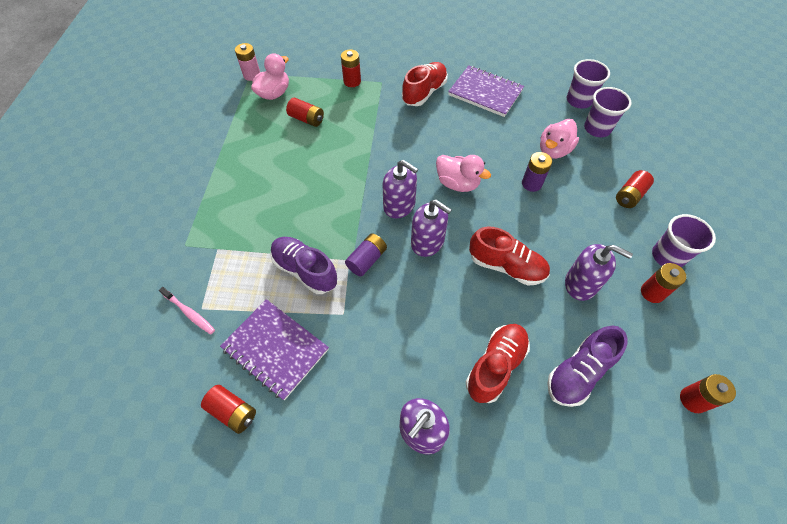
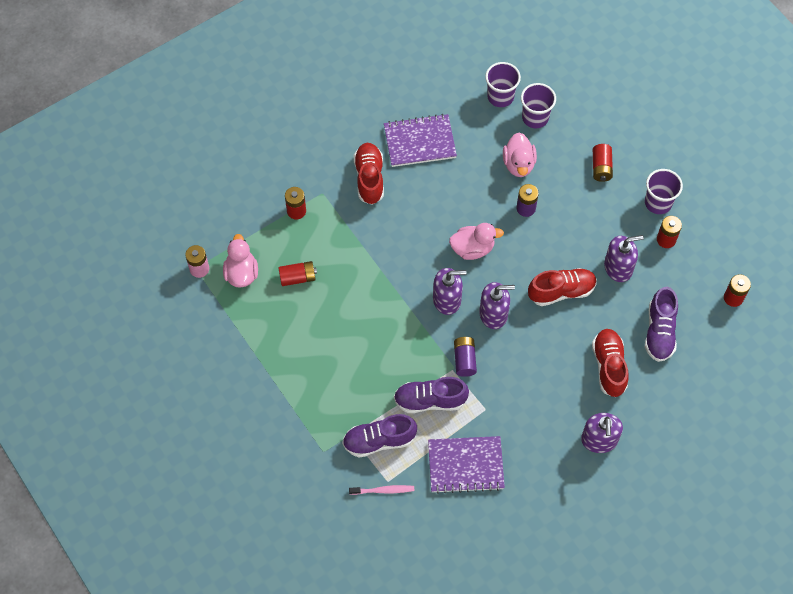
camera: 40 degrees left, 5 degrees up
(232, 270) = (379, 441): none -> purple shoe
(233, 411) = (479, 520): red battery -> none

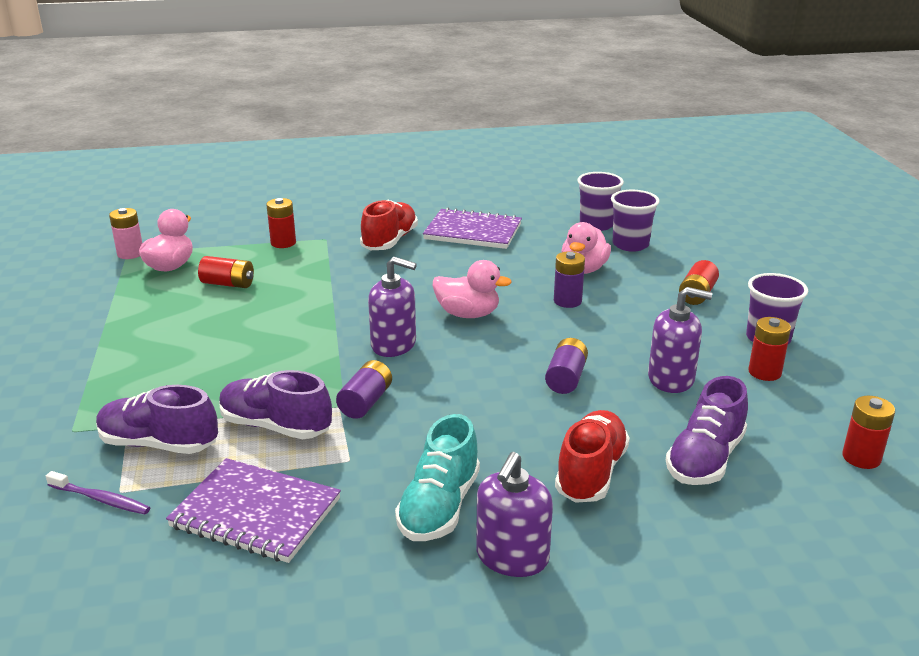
camera: 25 degrees right, 35 degrees down
(383, 490) = (101, 499): pink toothbrush -> purple toothbrush
(493, 314) = (447, 372): purple soap dispenser -> none
(549, 423) = (439, 507): none -> turquoise shoe
(561, 291) = (566, 378): red shoe -> purple battery

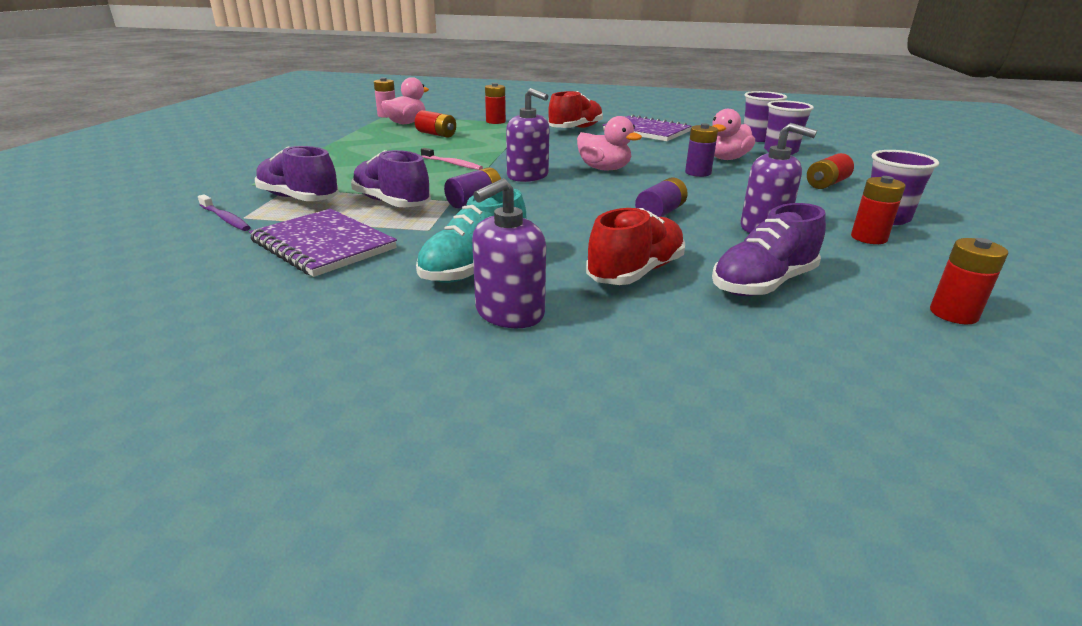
camera: 20 degrees right, 0 degrees up
(292, 340) = (452, 164): none -> pink toothbrush

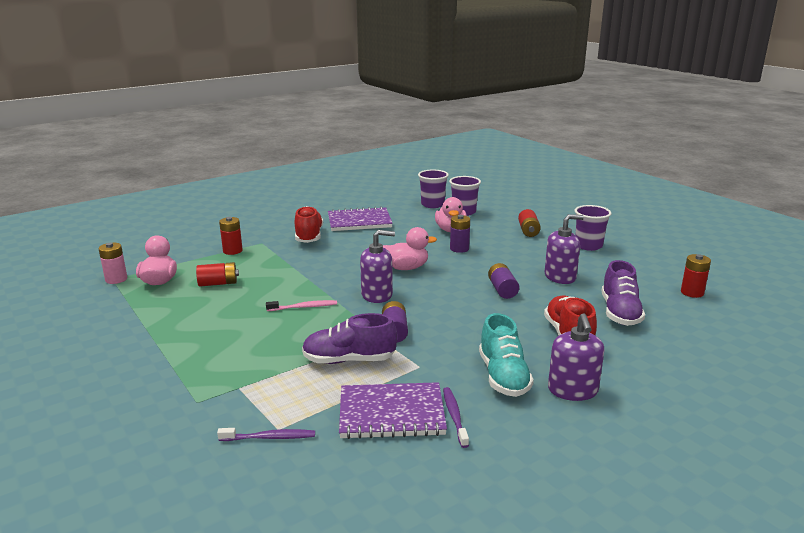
camera: 45 degrees left, 5 degrees down
(299, 199) = (276, 392): purple shoe -> none
(356, 271) = (454, 416): none -> purple toothbrush
(868, 238) = (604, 263): red battery -> none

